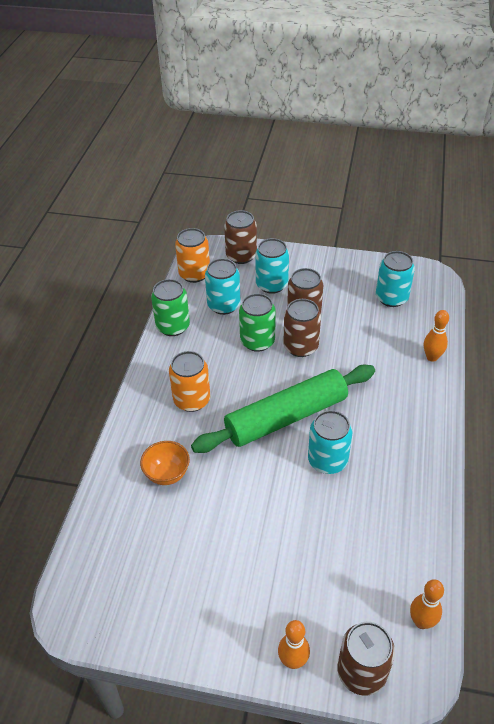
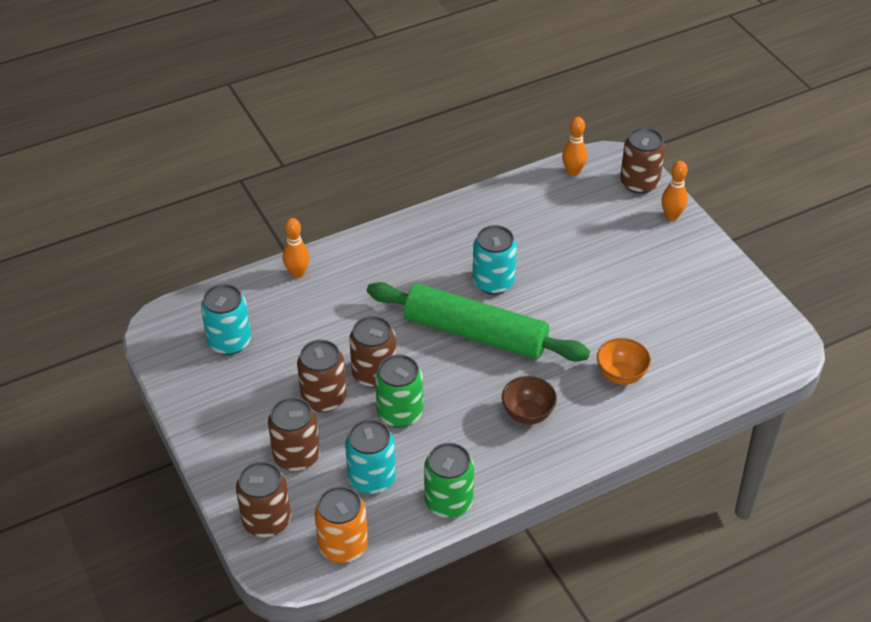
camera: 130 degrees left, 0 degrees up
(192, 400) = (528, 414): orange can -> brown bowl
(272, 285) = (296, 456): turquoise can -> brown can

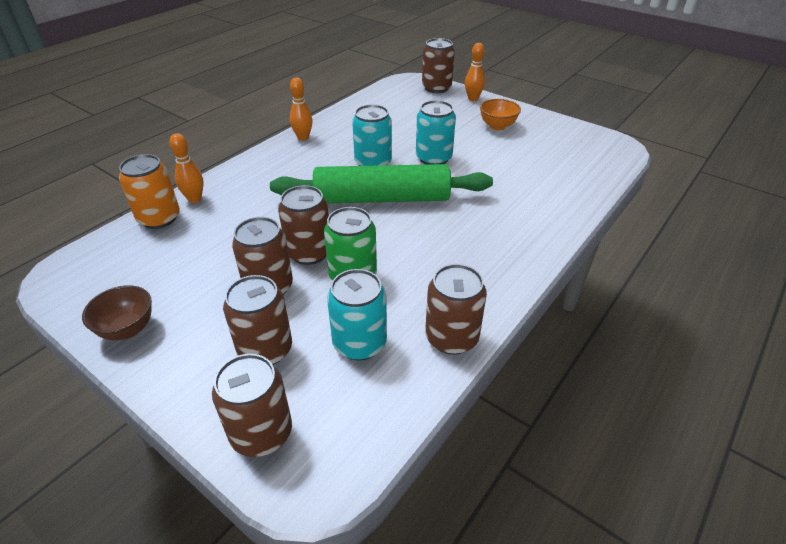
camera: 25 degrees left, 5 degrees down
(229, 342) = (145, 268): turquoise can -> turquoise can (433, 158)
(343, 546) = (368, 426): orange can -> orange can (159, 218)
(448, 502) = (451, 338): green can -> brown can
(528, 414) = (469, 241): brown bowl -> brown bowl (127, 329)
(573, 172) = (386, 92): orange bowling pin -> orange bowling pin (303, 138)
(621, 375) = (520, 193): orange bowl -> orange bowl (497, 126)

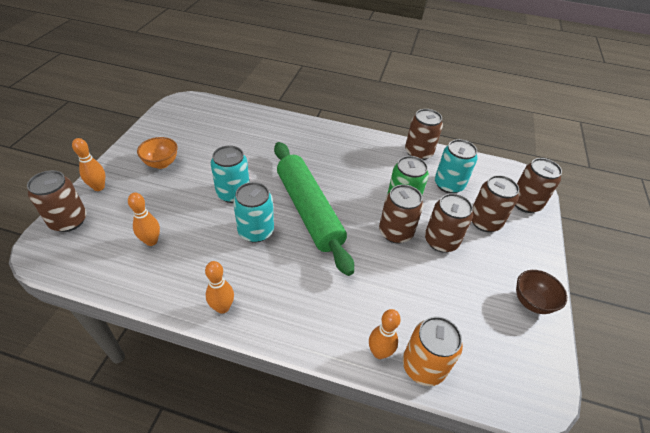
camera: 115 degrees left, 5 degrees up
(393, 116) = (151, 241): none -> orange bowling pin

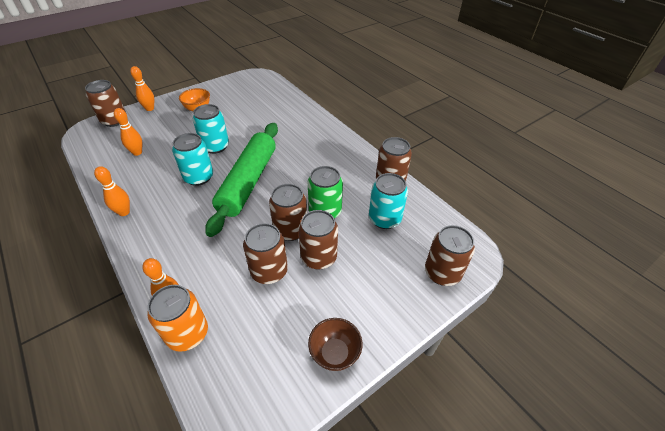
camera: 40 degrees right, 0 degrees up
(485, 222) = (378, 265): brown can -> brown can (269, 271)

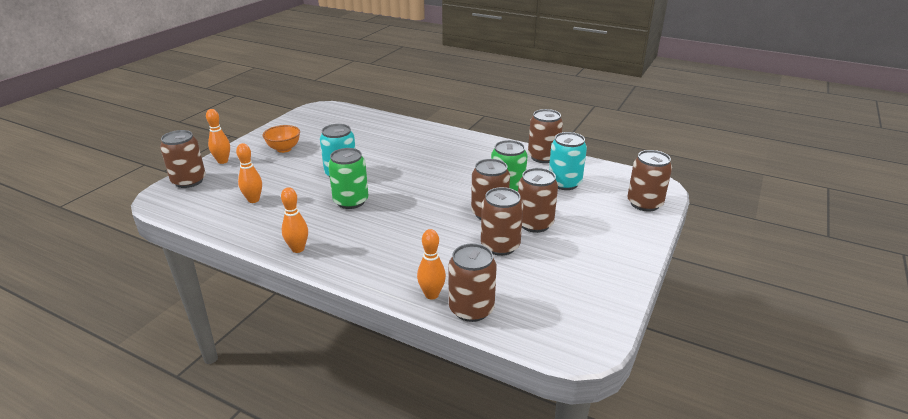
camera: 25 degrees left, 15 degrees down
(187, 333) = (471, 309): orange can -> brown can
(198, 177) = (351, 201): turquoise can -> green can
(248, 182) = (408, 191): green rolling pin -> none
(334, 353) = (612, 277): brown bowl -> none

